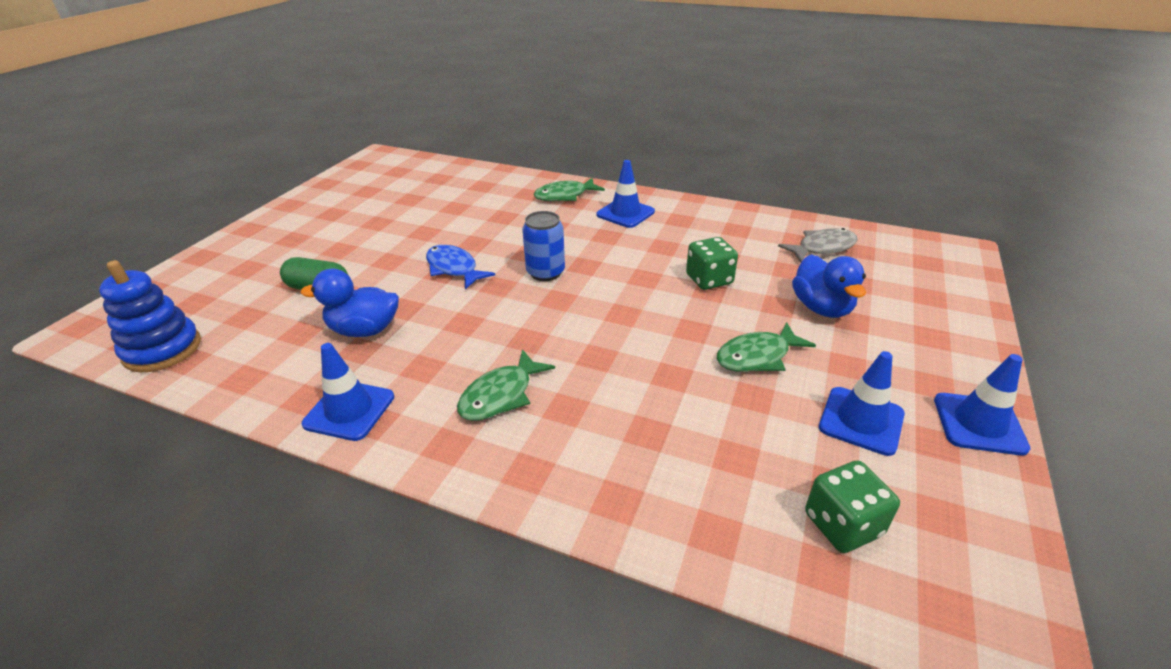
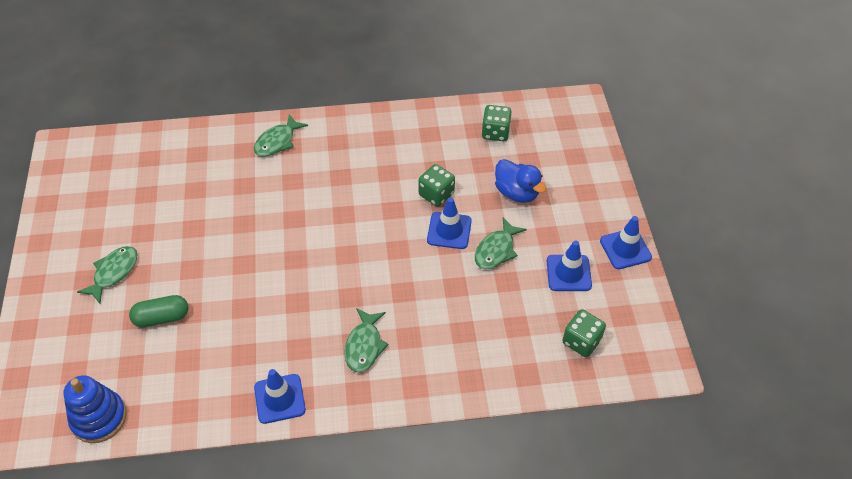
camera: 30 degrees left, 15 degrees up
(319, 242) = (114, 273): none -> green fish
(364, 330) = (232, 338): blue duck -> none
(454, 268) = (249, 256): blue fish -> none
(545, 272) = (321, 233): blue can -> none
(625, 213) = (339, 146): blue traffic cone -> blue traffic cone (449, 230)
(822, 248) = (495, 132): grey fish -> green dice

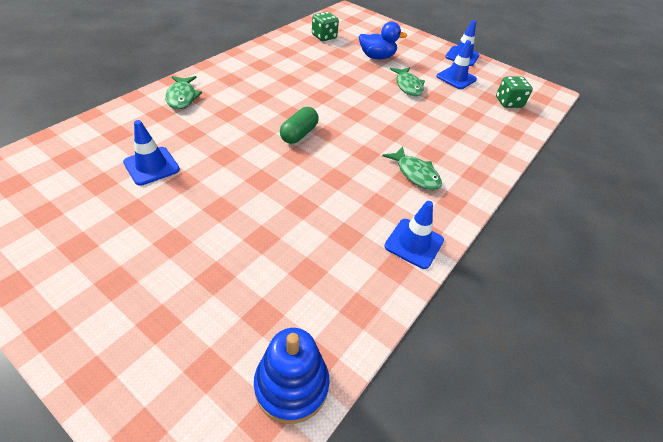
camera: 50 degrees left, 5 degrees down
(114, 273) = (143, 257): green fish -> none
(162, 318) = (241, 259): green capsule -> green capsule (299, 134)
(436, 194) = (335, 77): green dice -> none
(449, 230) = (369, 90): blue traffic cone -> blue traffic cone (151, 166)

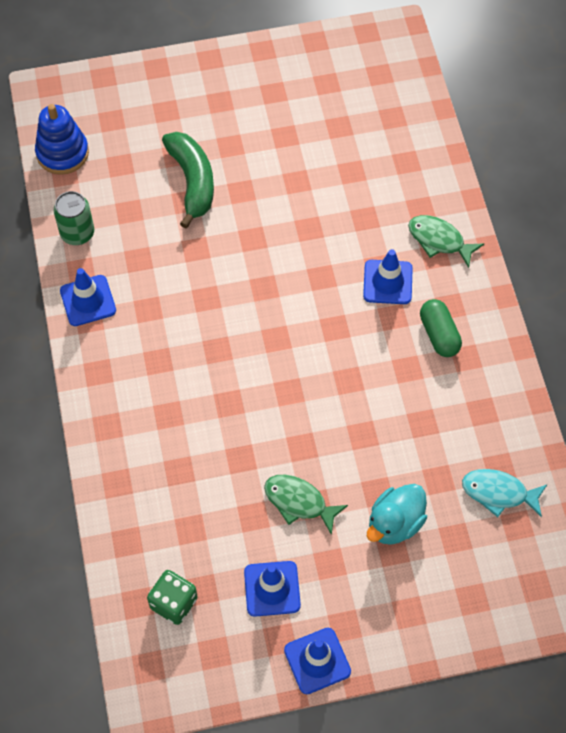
camera: 135 degrees right, 15 degrees up
(151, 166) = (335, 168): blue traffic cone -> blue traffic cone (387, 282)
(236, 245) = (192, 181): none -> green banana
(299, 134) = (294, 310): green capsule -> green capsule (439, 334)
(324, 37) = (499, 493): green dice -> turquoise fish
(367, 295) = (77, 233): none -> green can
(377, 57) = (395, 523): blue duck -> turquoise duck
(415, 174) = (154, 371): green fish -> none

